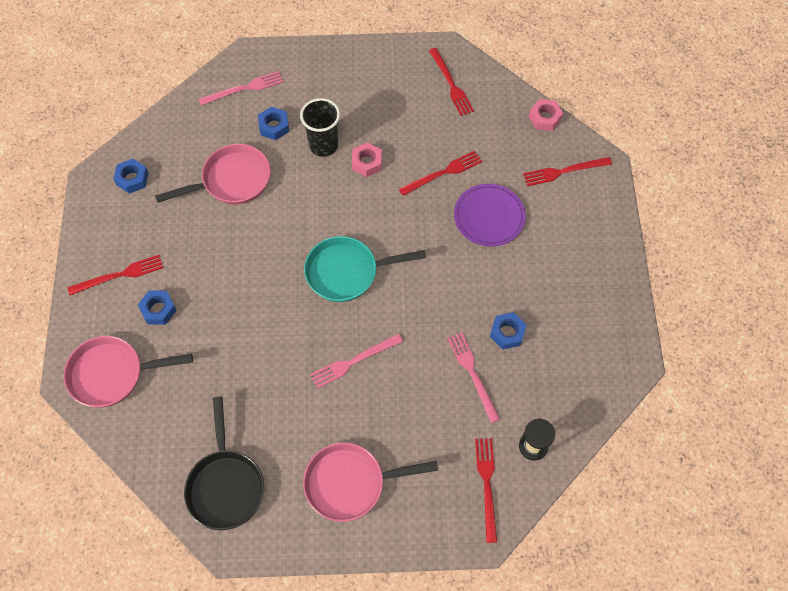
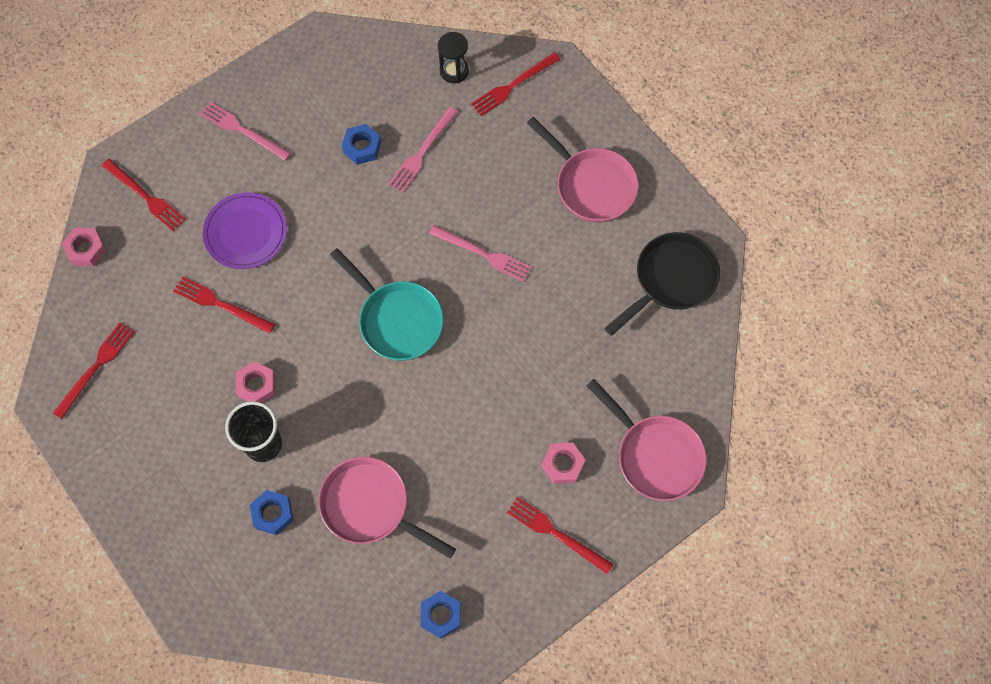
camera: 125 degrees left, 5 degrees up
(158, 310) = (563, 465): blue nut -> pink nut
(244, 88) = (242, 586): pink fork -> pink fork (242, 130)

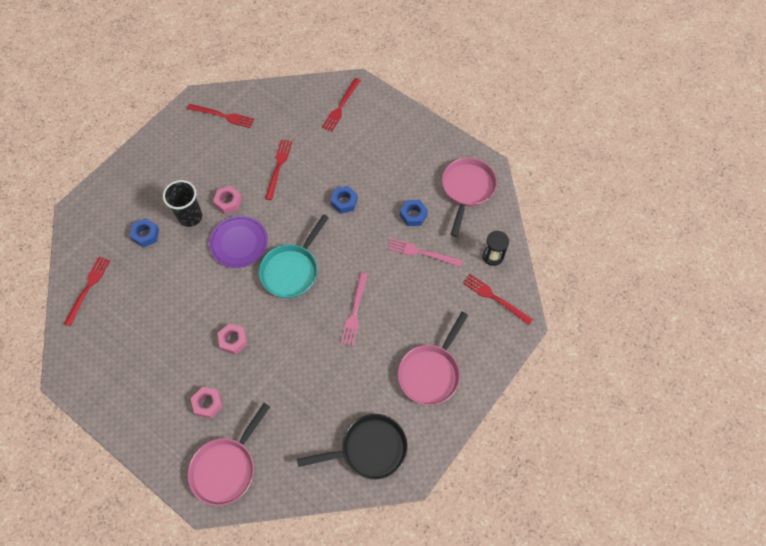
camera: 75 degrees right, 5 degrees down
(86, 249) = (297, 88): pink nut -> pink nut (233, 340)
(242, 130) = (403, 143): pink fork -> none
(245, 232) = (331, 166): purple plate -> purple plate (239, 243)
(370, 507) = (159, 289): pink pan -> pink pan (467, 189)
(441, 615) = (91, 350): blue nut -> blue nut (344, 202)
(556, 534) = (157, 411): red fork -> red fork (88, 288)
(671, 279) = (369, 449): black pan -> black pan turned 45 degrees counterclockwise

